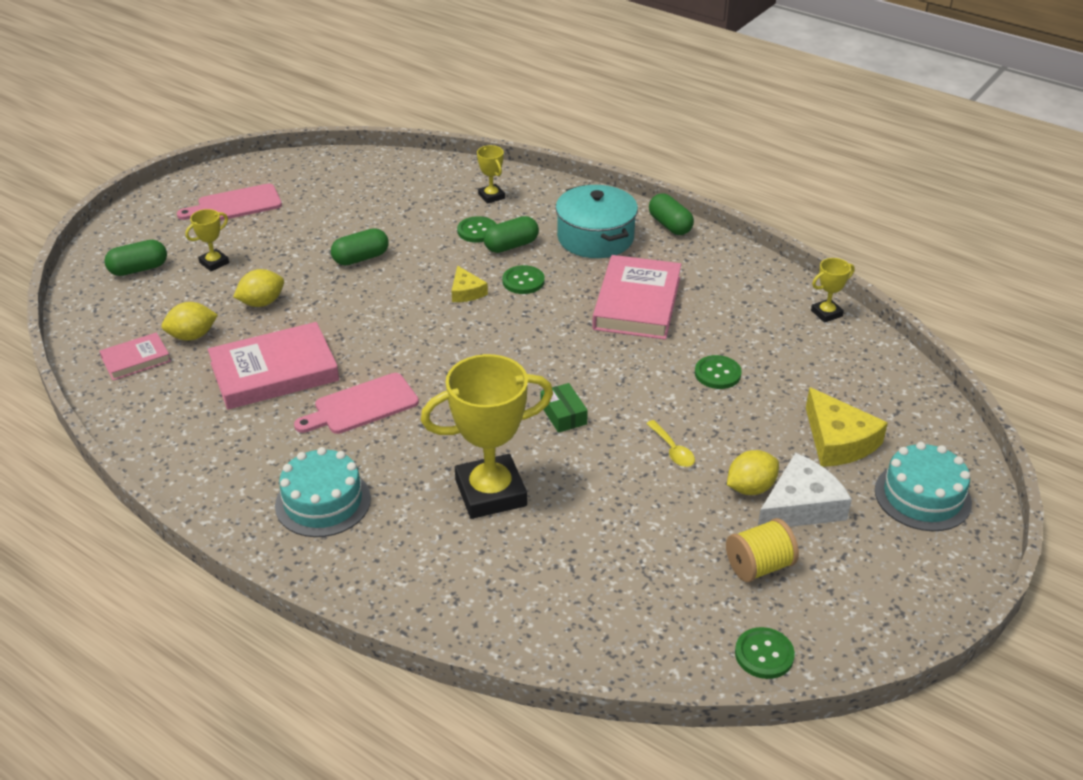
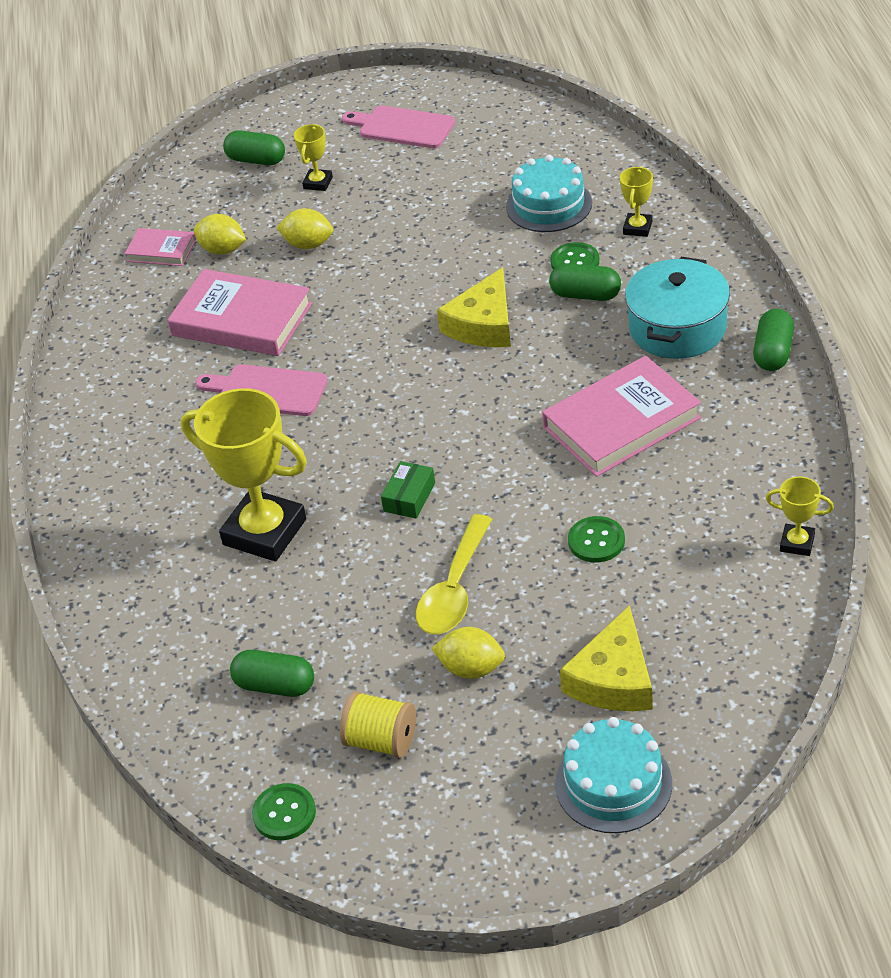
camera: 50 degrees right, 5 degrees up
(214, 263) = (318, 183): yellow trophy -> yellow trophy turned 75 degrees counterclockwise
(323, 502) = (142, 460): turquoise cake -> turquoise cake (549, 205)
(361, 258) = (438, 239): green capsule -> green capsule (275, 685)
(466, 292) = (483, 324): yellow cheese -> yellow cheese, size x1.74
(523, 281) = (547, 340): green button -> none
(672, 450) = (454, 589): yellow spoon -> yellow spoon, size x1.87
(801, 506) = (491, 714): white cheese -> none

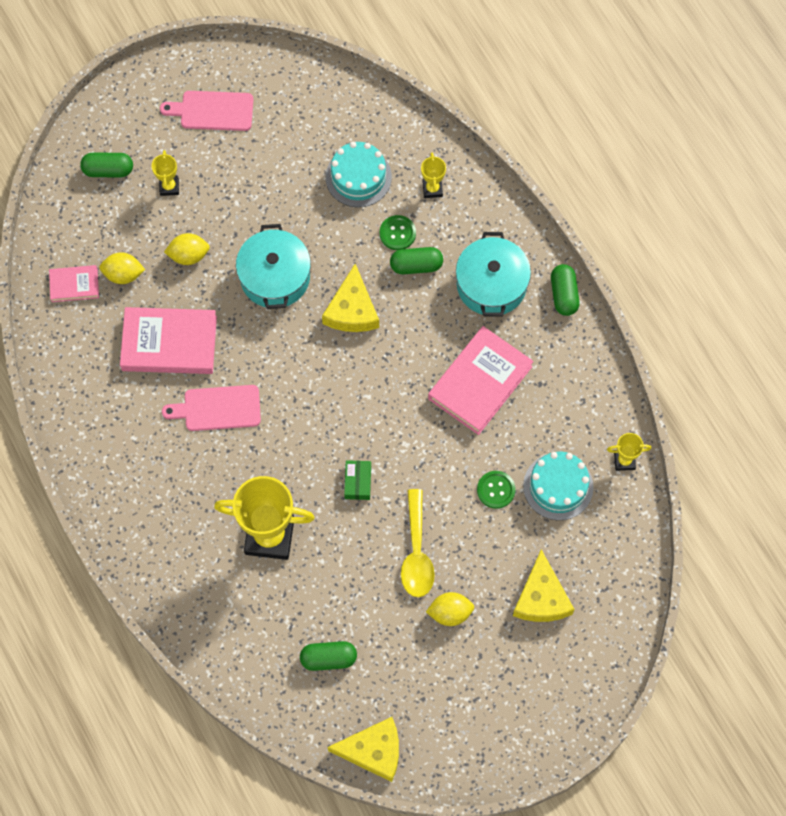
camera: 25 degrees left, 25 degrees up
(284, 813) = (373, 751): green button -> yellow cheese
(381, 741) = (413, 682): yellow spool -> none
(402, 279) = (275, 277): none -> turquoise pot
(613, 783) = (565, 675): turquoise cake -> turquoise cake (558, 486)

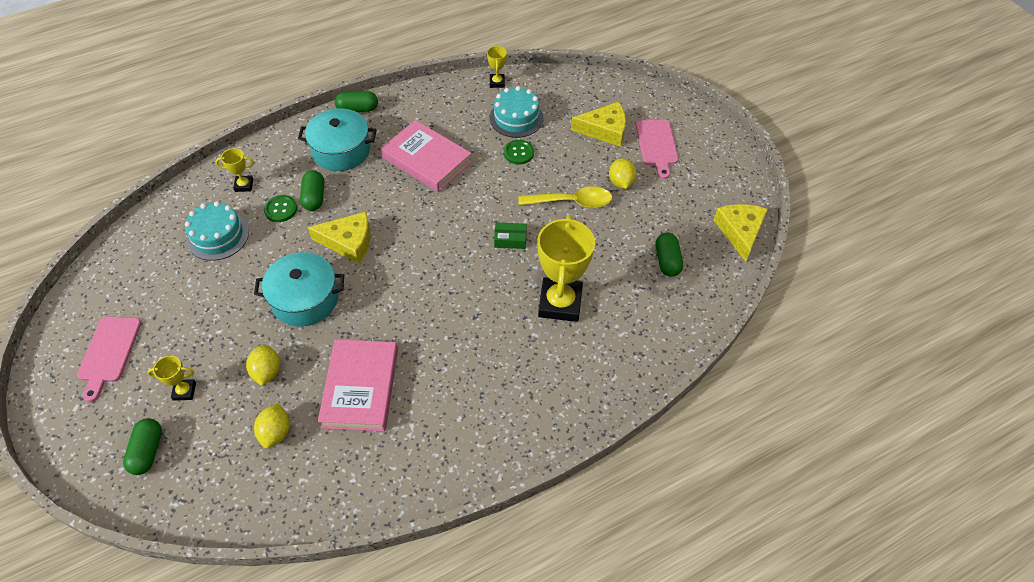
camera: 90 degrees left, 15 degrees down
(74, 285) = (278, 482): pink book -> none
(218, 408) = (434, 345): pink cutting board -> pink cutting board (657, 145)

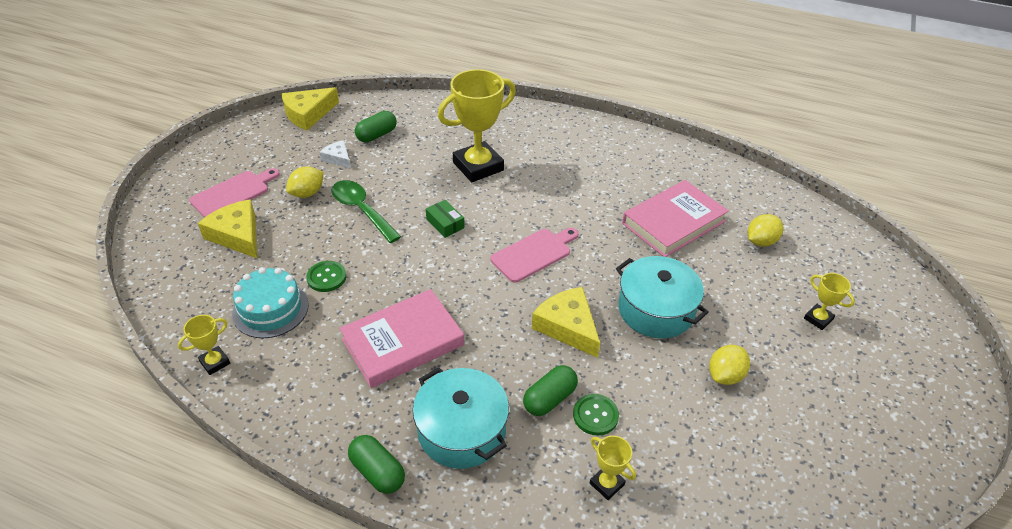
camera: 130 degrees left, 10 degrees down
(109, 352) = (877, 405): pink cutting board -> pink cutting board (533, 254)
(147, 451) = (874, 299): green capsule -> none
(218, 236) = (686, 442): turquoise cake -> none
(267, 372) = (736, 282): yellow lemon -> yellow lemon (725, 375)
(426, 160) = (403, 342): pink book -> pink book turned 60 degrees clockwise
(571, 202) = (361, 210): yellow spoon -> green spoon
(653, 220) = (338, 158): none -> white cheese

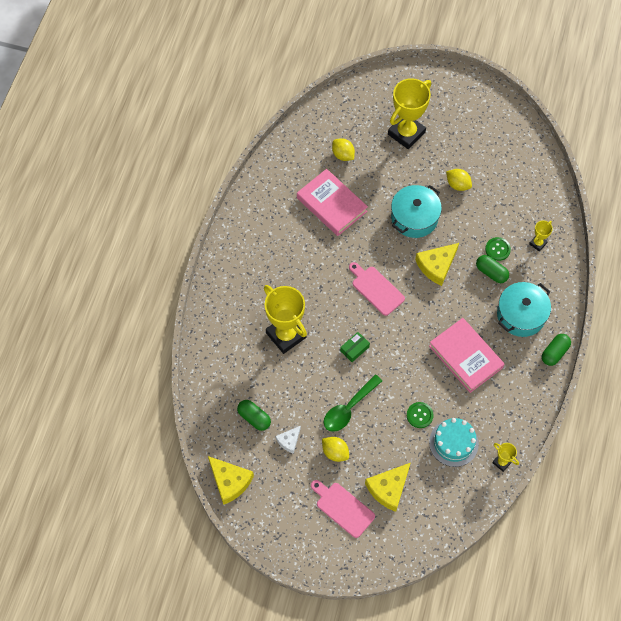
camera: 95 degrees left, 20 degrees up
(818, 319) = (406, 133): yellow trophy -> yellow trophy, size x2.19

